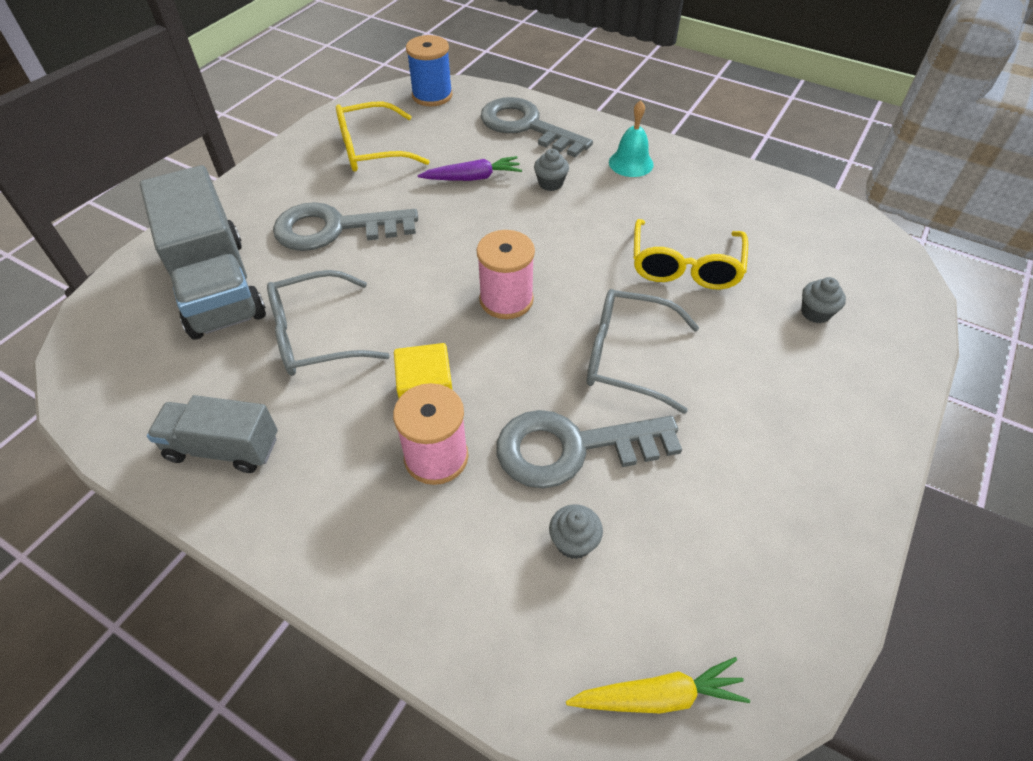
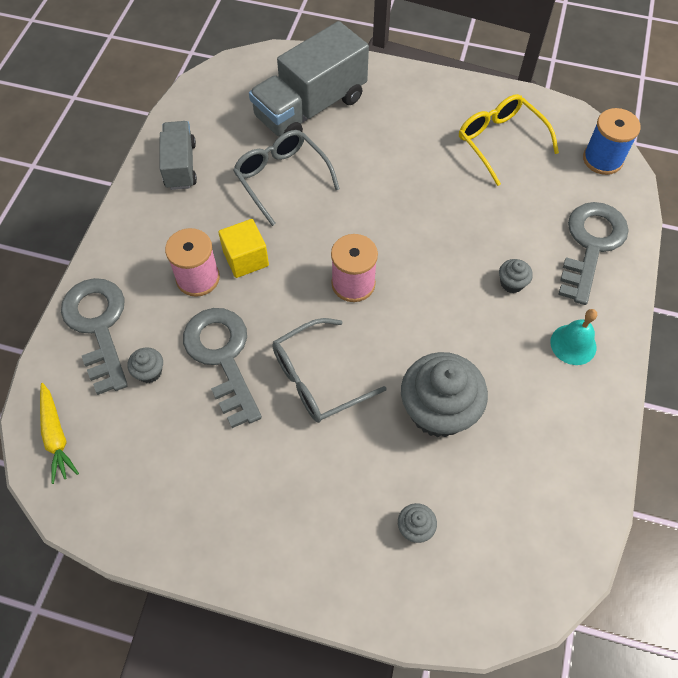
camera: 75 degrees right, 10 degrees up
(334, 228) = (392, 151): grey key -> grey key (98, 326)
(472, 178) = (493, 222): purple carrot -> none
(626, 357) = (317, 379): grey glasses -> grey glasses turned 120 degrees counterclockwise
(685, 267) = (438, 410): yellow glasses -> grey cupcake

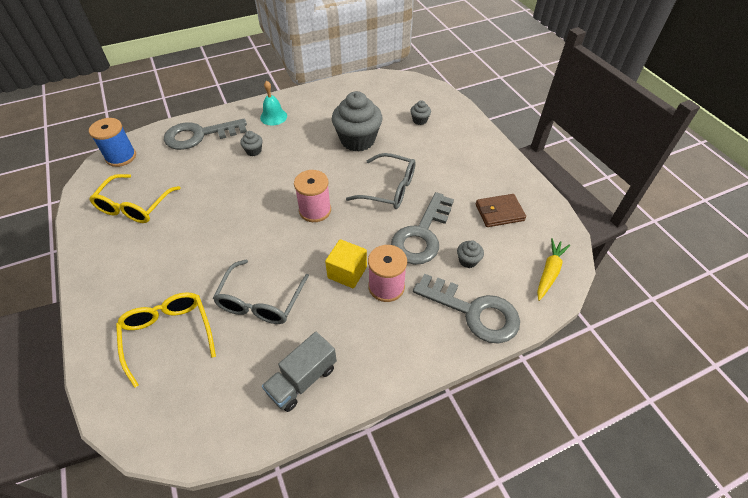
camera: 130 degrees left, 10 degrees down
(98, 326) = (474, 312): grey key -> grey key turned 90 degrees counterclockwise
(169, 466) = (499, 212): none -> brown wallet
(310, 108) = (168, 334): grey truck -> yellow glasses

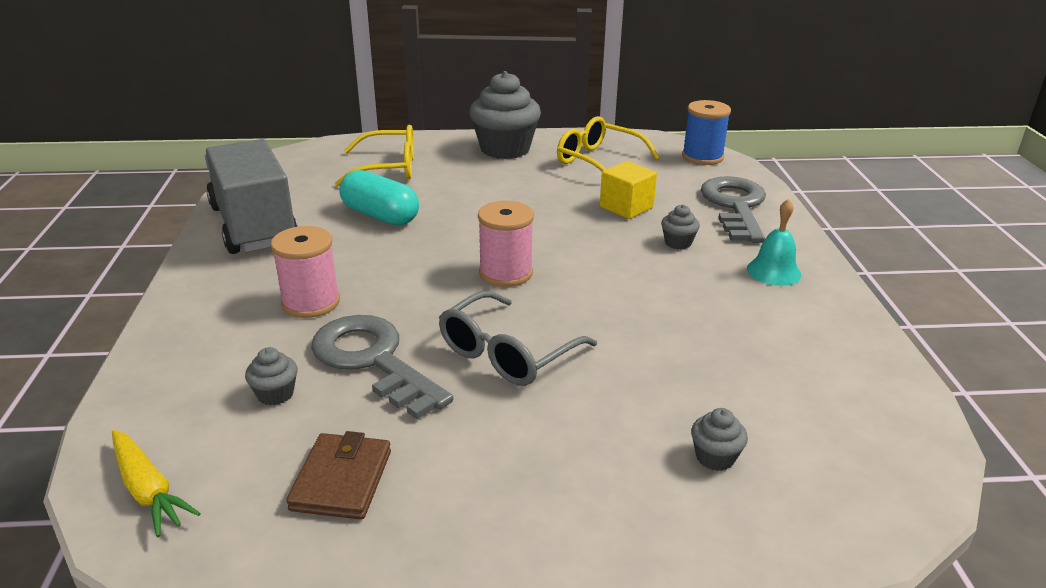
camera: 110 degrees right, 20 degrees down
(260, 301) = (380, 216): grey glasses -> turquoise capsule
(302, 380) = (254, 225): grey truck -> grey truck, size x1.74
(347, 272) = (366, 277): yellow cube -> yellow cube (626, 207)
(357, 140) = (669, 349): grey cupcake -> grey cupcake (505, 149)
(474, 312) = (185, 367): grey key -> none

